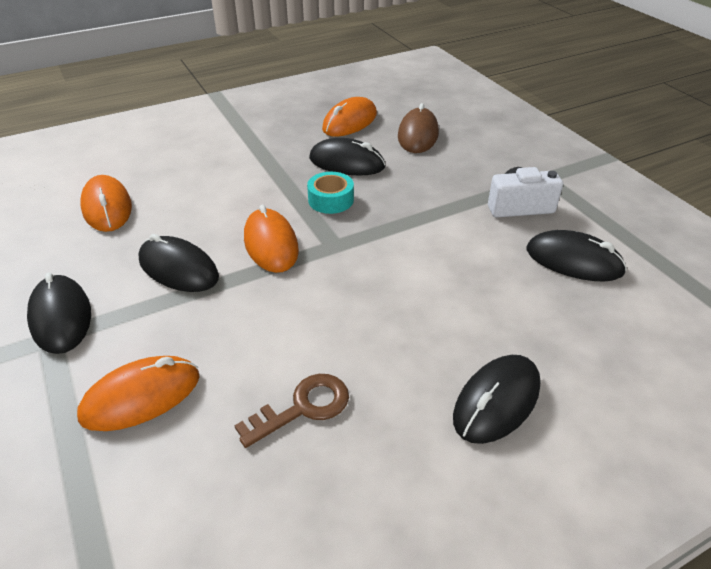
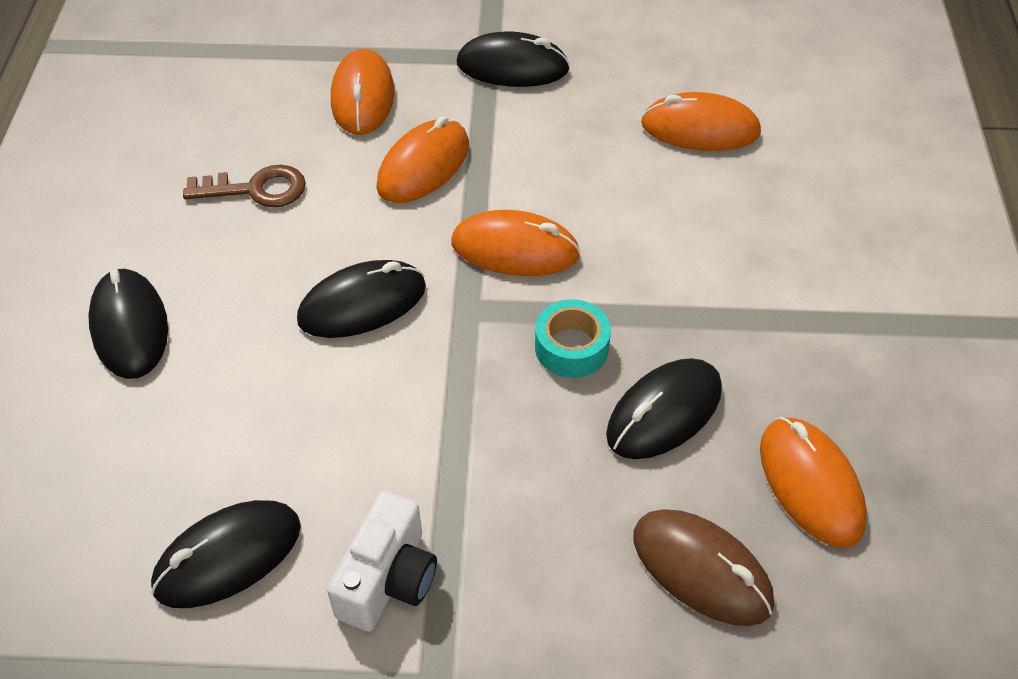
camera: 120 degrees right, 10 degrees up
(178, 269) = (527, 160): black mouse -> black mouse (362, 304)
(214, 318) = (423, 166): none -> orange mouse
(303, 407) = (256, 189): brown key -> brown key turned 90 degrees counterclockwise

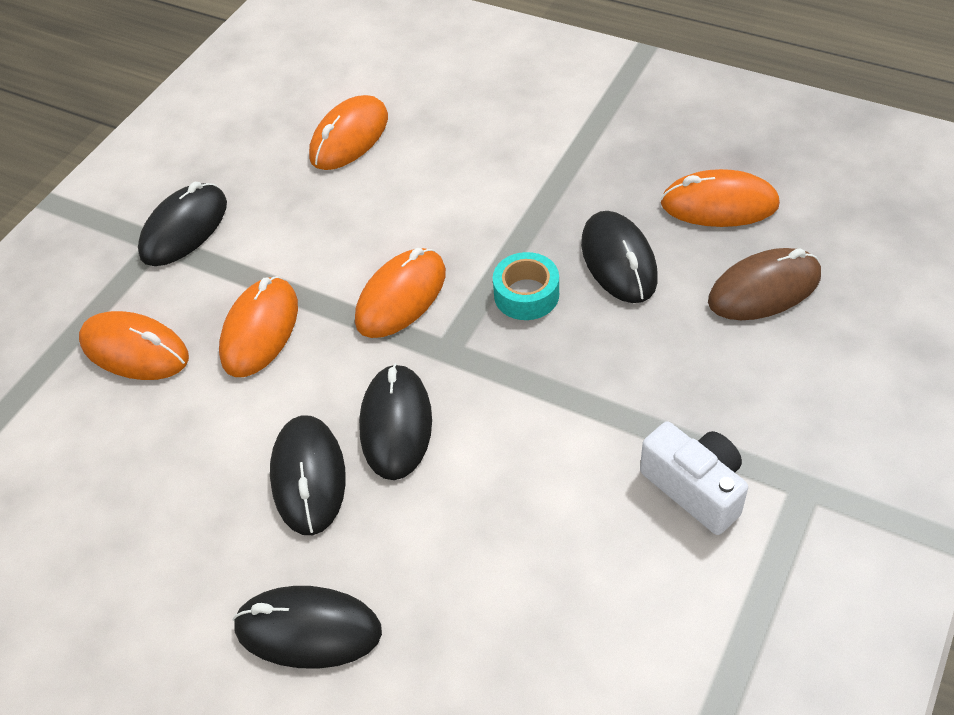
camera: 60 degrees left, 0 degrees up
(228, 557) = (623, 604): black mouse -> black mouse (308, 477)
(256, 189) = (196, 471): brown key -> none
(423, 166) = (260, 330): orange mouse -> orange mouse turned 45 degrees clockwise

